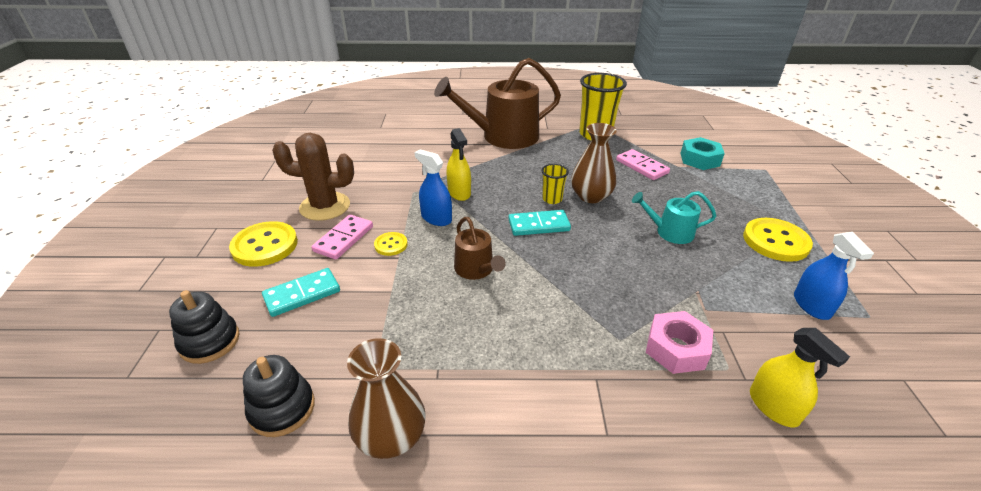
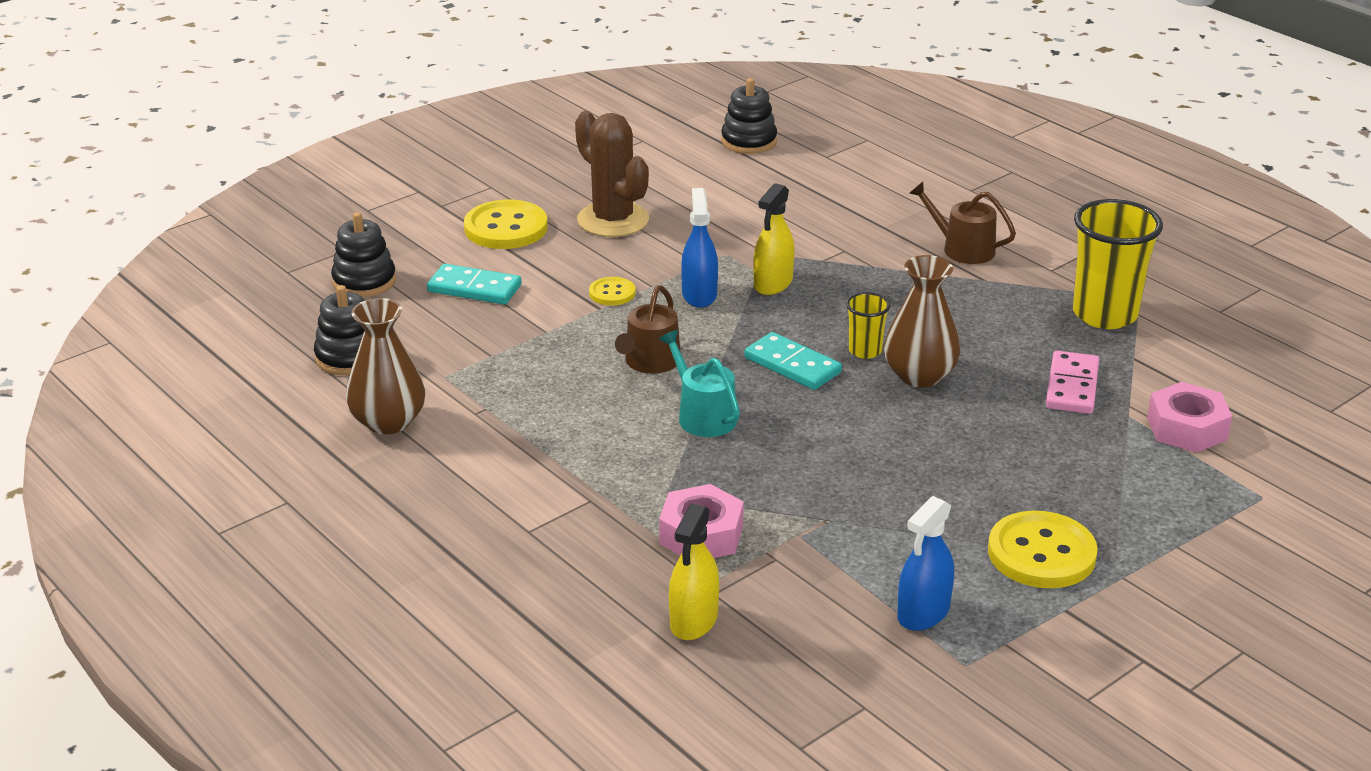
camera: 50 degrees right, 5 degrees down
(333, 137) = (749, 141): none -> black stacking toy
(343, 239) = (580, 262): pink domino -> none
(503, 136) = (962, 249): brown watering can -> brown watering can, size x0.50
(670, 232) = (929, 463): turquoise watering can -> turquoise watering can (703, 415)
(700, 159) = (1187, 428): turquoise nut -> pink nut

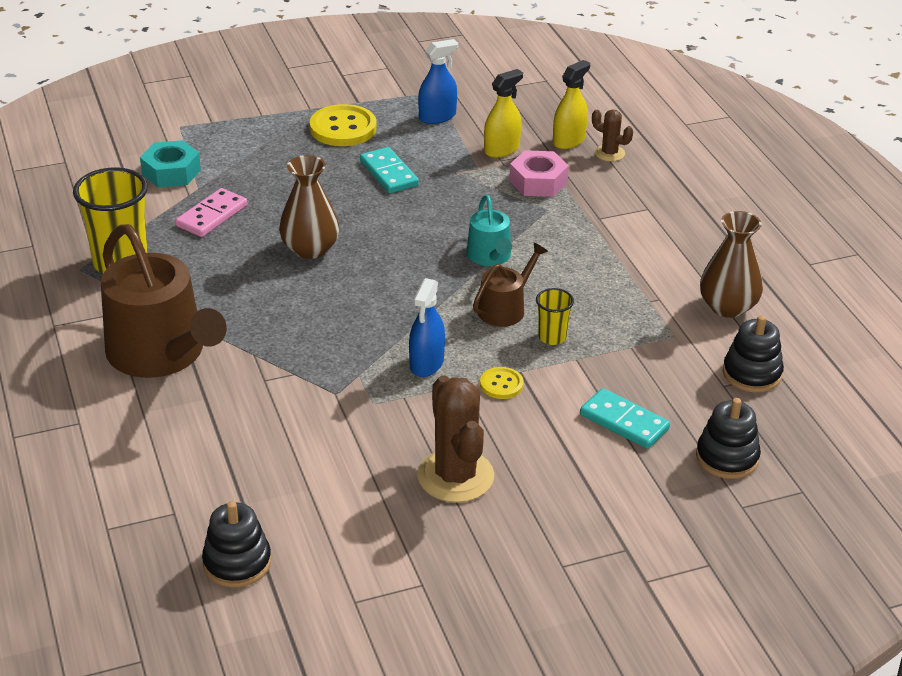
camera: 160 degrees left, 5 degrees up
(506, 228) = (568, 494): yellow button -> none
(620, 612) = (609, 153): none -> brown cactus
(773, 283) = (355, 359): yellow spray bottle -> yellow spray bottle (501, 149)
(792, 365) = (396, 279): turquoise domino -> turquoise domino (388, 173)
(865, 351) = (332, 278): yellow cup -> yellow cup (552, 337)
(962, 249) = (161, 353): brown watering can -> brown watering can, size x2.01
(1187, 428) = (171, 172): pink nut -> turquoise nut

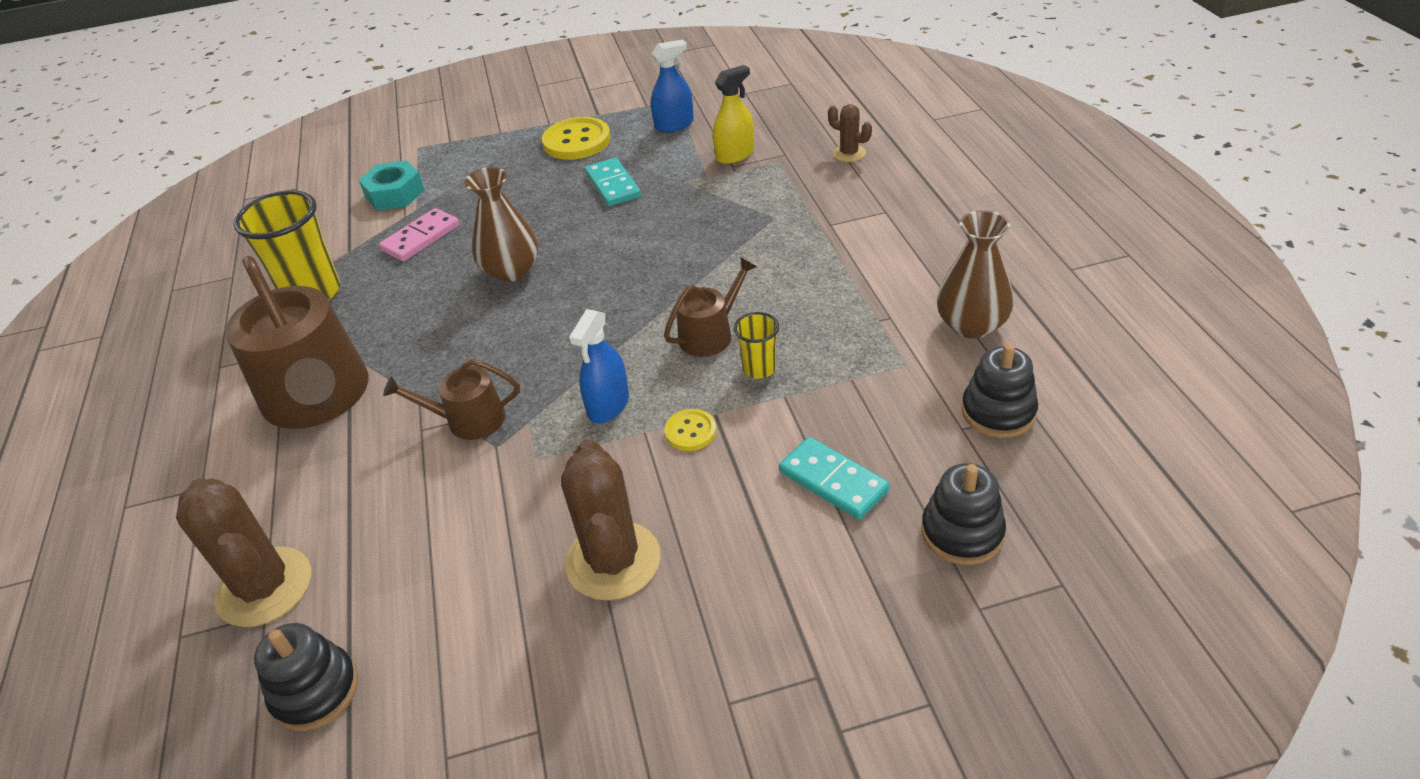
camera: 10 degrees right, 5 degrees up
(167, 495) = (264, 587): none -> brown cactus
(305, 373) = (468, 420): none -> brown watering can
(490, 256) = (703, 272): turquoise watering can -> none
(538, 182) = (768, 187): pink nut -> none
(569, 140) = (807, 142): yellow spray bottle -> none

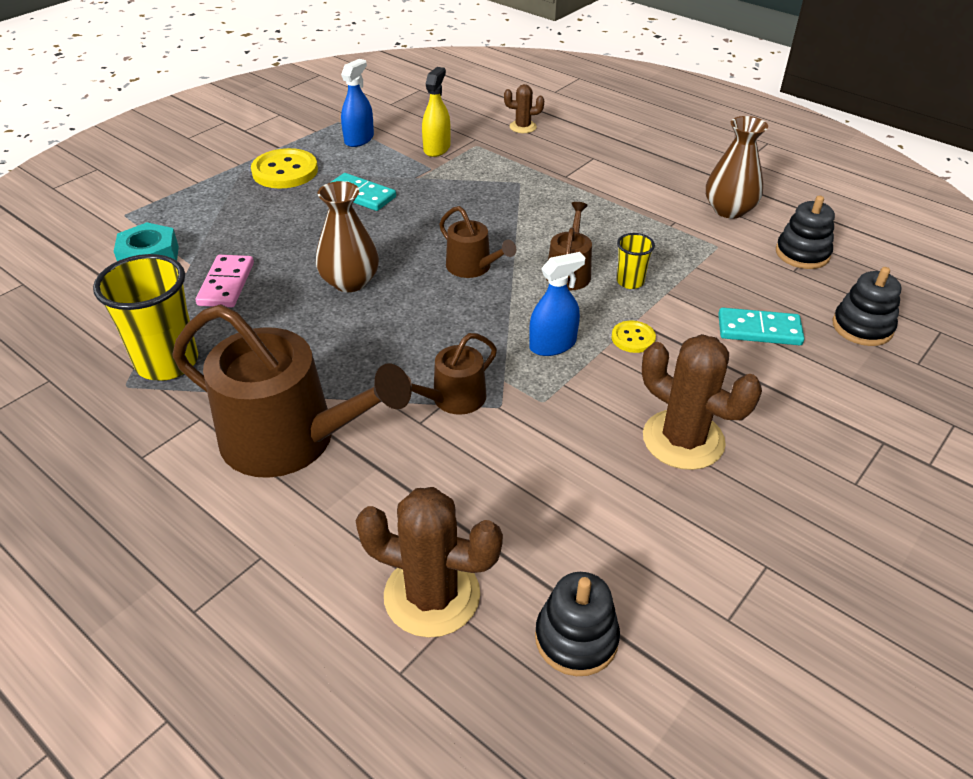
camera: 40 degrees left, 0 degrees up
(608, 405) = (552, 345): blue spray bottle -> blue spray bottle turned 105 degrees counterclockwise
(628, 295) = (472, 267): none -> brown watering can

